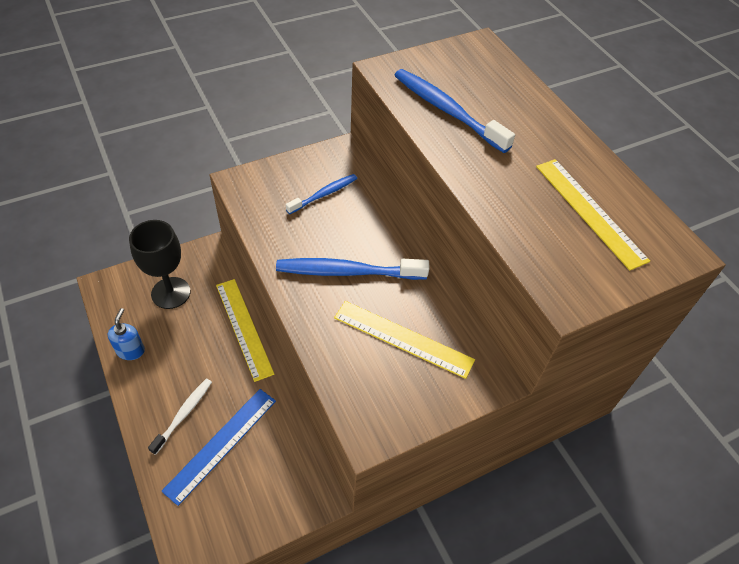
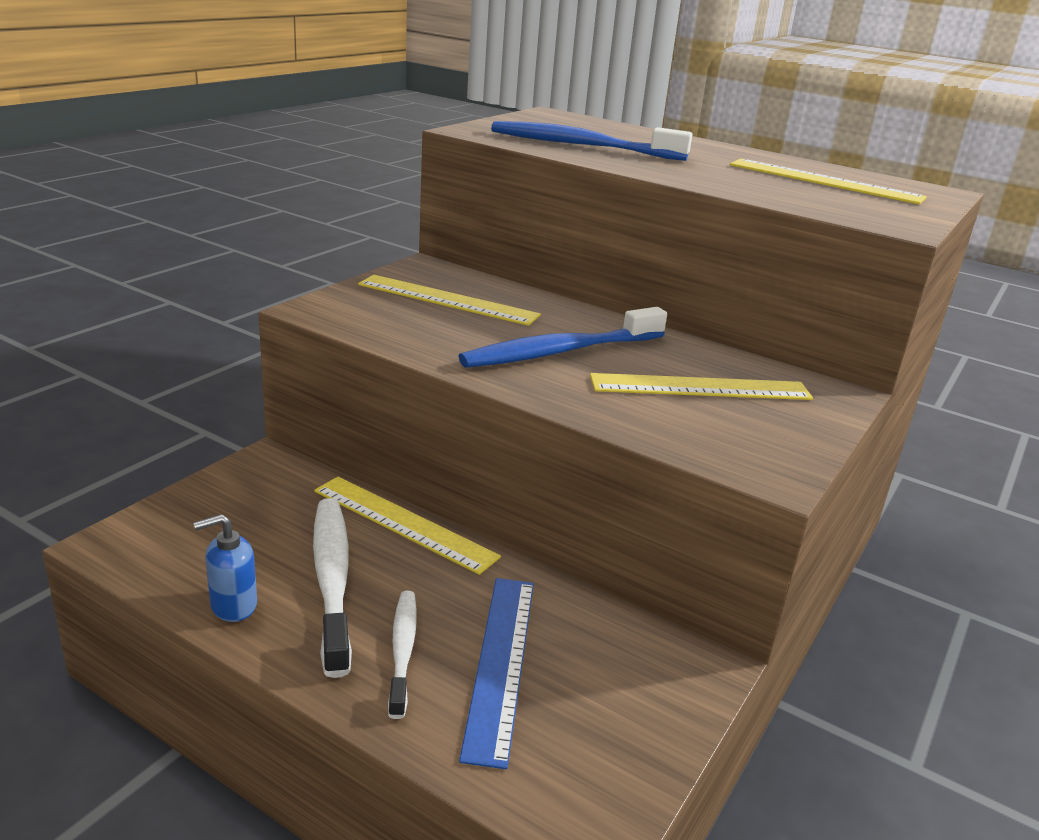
camera: 30 degrees left, 25 degrees down
(130, 350) = (233, 605): blue soap dispenser -> blue soap dispenser turned 90 degrees counterclockwise
(171, 293) = (244, 519): black goblet -> none
(183, 353) = (332, 580): none -> white toothbrush
(323, 194) = (447, 300): blue toothbrush -> yellow ruler

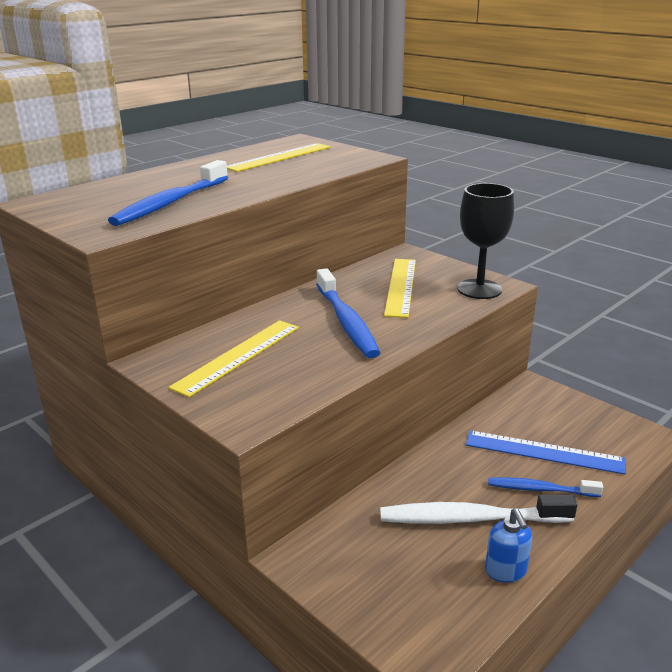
camera: 75 degrees left, 0 degrees up
(402, 651) = (540, 489): white toothbrush -> blue toothbrush
(403, 523) = (400, 480): yellow ruler -> none
(739, 452) = (479, 289): none -> black goblet

